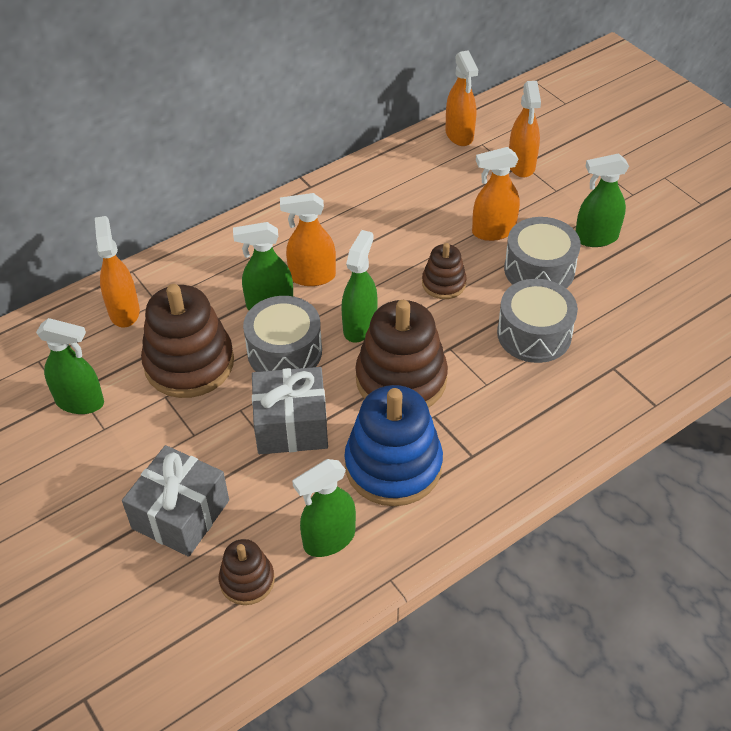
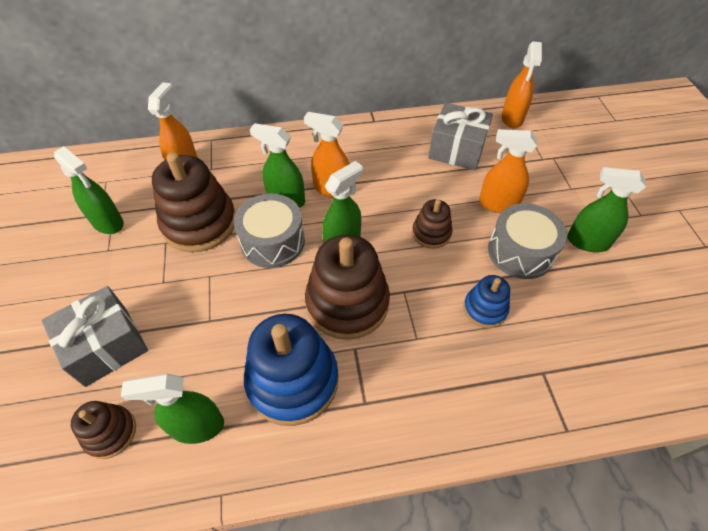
camera: 25 degrees right, 5 degrees up
(291, 425) = (237, 306): grey gift -> grey gift (457, 149)
(521, 165) = (551, 158): orange spray bottle -> none
(534, 334) = (485, 309): grey drum -> blue stacking toy

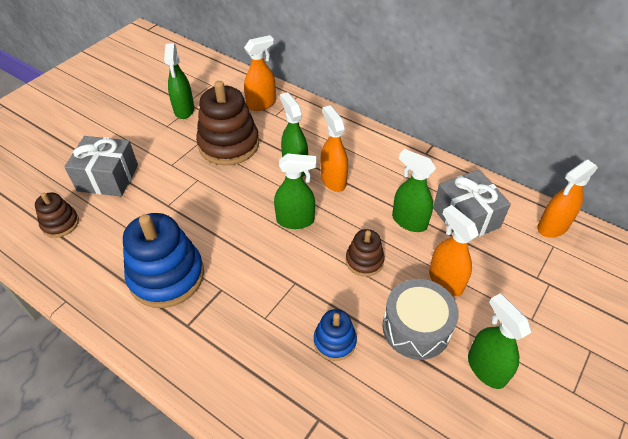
camera: 45 degrees right, 5 degrees down
(197, 426) = (96, 256): green spray bottle -> green spray bottle (409, 221)
(273, 241) = (255, 186): grey drum -> none
(347, 303) = (251, 259): brown stacking toy -> none

